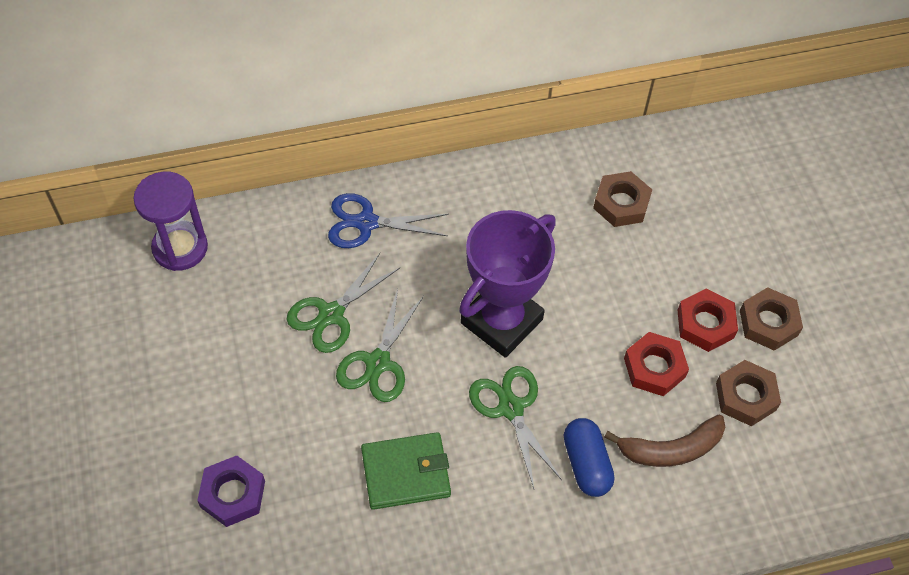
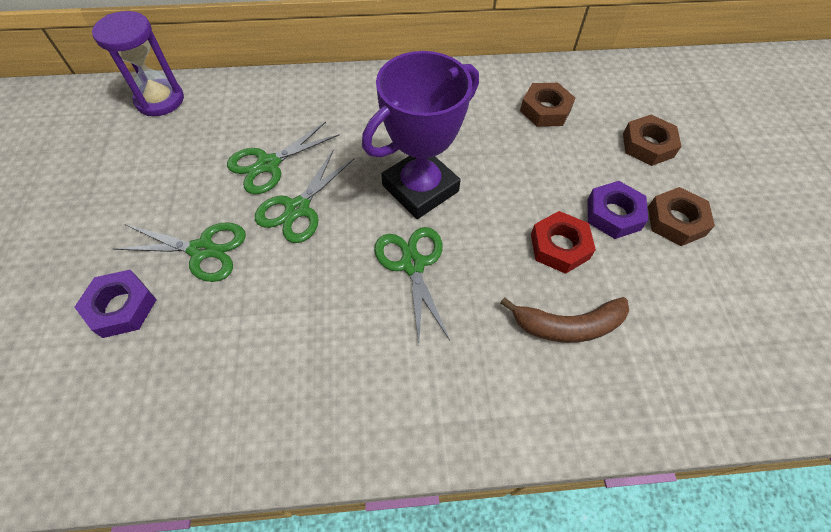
camera: 10 degrees right, 0 degrees up
(292, 423) = (202, 250): none -> green scissors
(366, 223) = (321, 100): blue scissors -> none
(406, 473) = (294, 311): green wallet -> none
(586, 464) = (478, 328): blue capsule -> none
(705, 324) = (613, 214): red nut -> purple nut
(745, 396) = (650, 285): brown nut -> brown nut (647, 145)

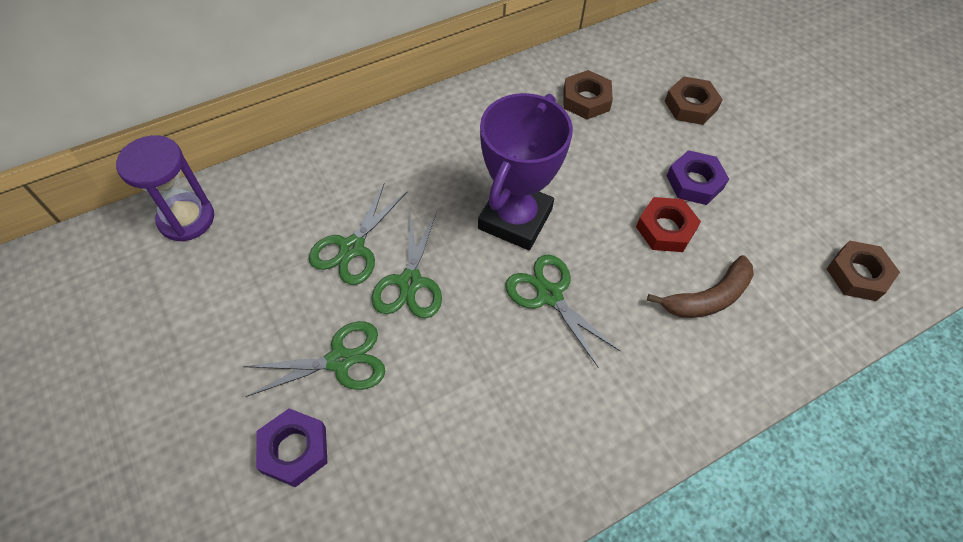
camera: 25 degrees left, 0 degrees up
(676, 221) = (746, 170): brown nut -> brown nut (858, 274)

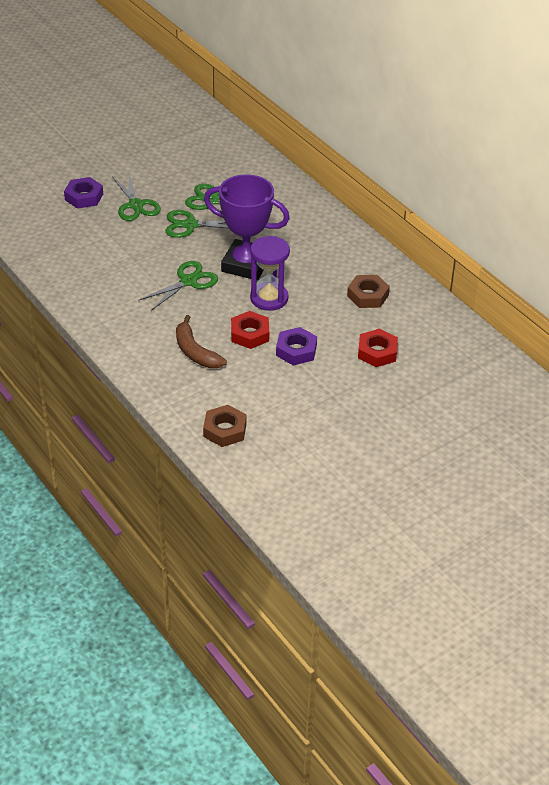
camera: 85 degrees right, 15 degrees down
(186, 219) = (223, 138): purple hourglass -> purple hourglass (269, 298)
(690, 106) = (377, 352): brown nut -> red nut

